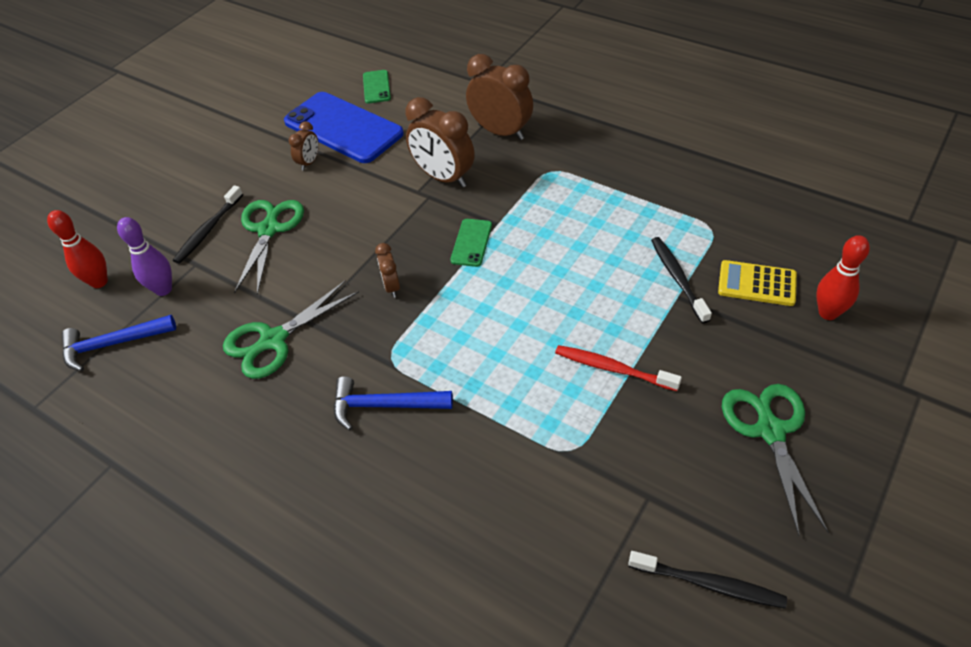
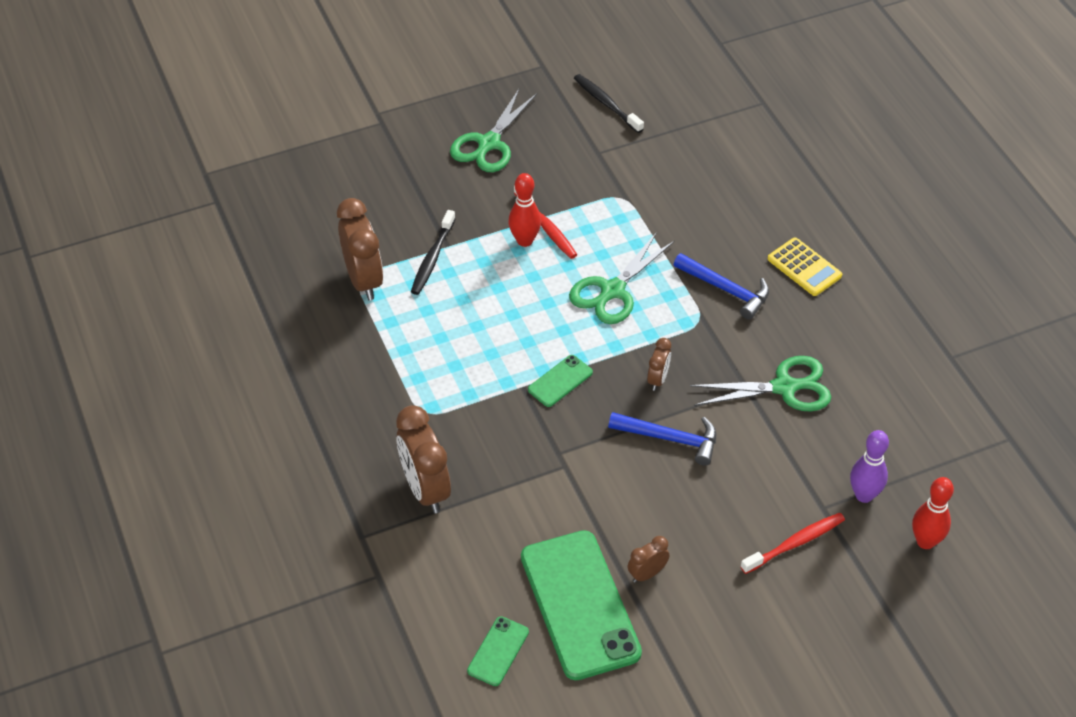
camera: 150 degrees left, 0 degrees up
(113, 344) = (926, 462): blue hammer -> blue hammer (670, 438)
(208, 230) = (795, 543): black toothbrush -> red toothbrush
(269, 229) = (734, 507): green scissors -> green scissors (612, 291)
(343, 128) = (579, 605): blue phone -> green phone
(444, 177) = (527, 467): brown clock -> brown clock (363, 280)
(757, 283) = (383, 223): yellow calculator -> yellow calculator (804, 267)
(828, 313) = (363, 180): red bowling pin -> red bowling pin (524, 241)

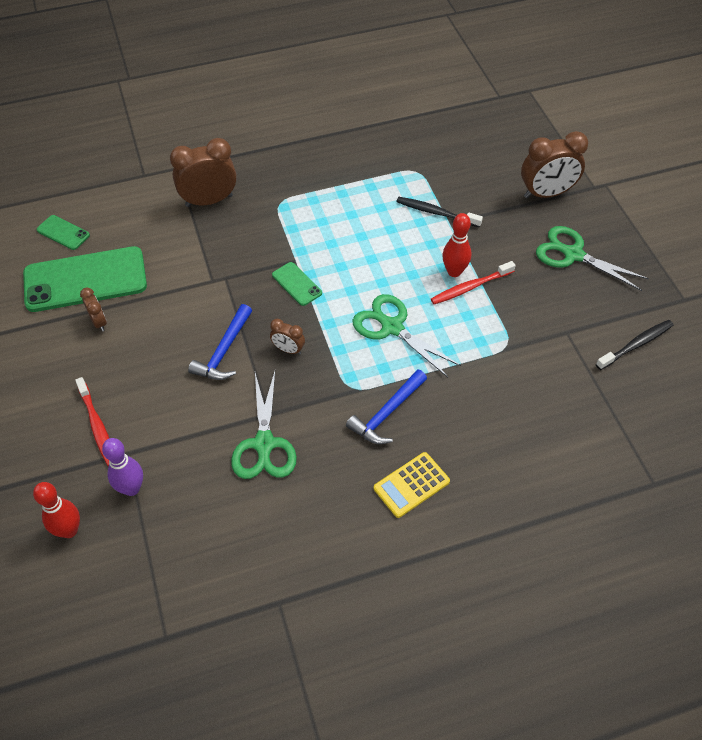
camera: 95 degrees right, 5 degrees up
(363, 280) = (415, 173): brown clock -> brown clock (546, 193)

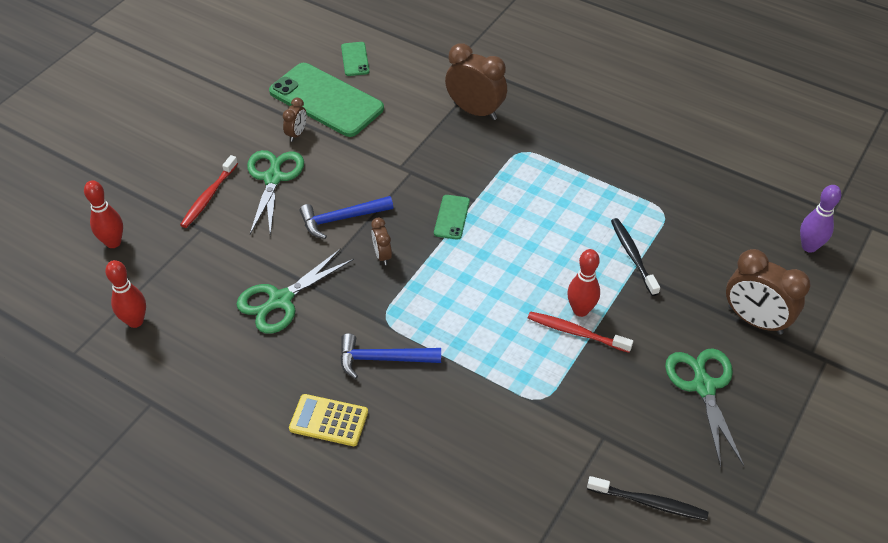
camera: 50 degrees right, 5 degrees down
(131, 488) = (174, 251): purple bowling pin -> purple bowling pin (809, 246)
(179, 564) = (135, 321): none -> red bowling pin
(391, 327) = (473, 306): green scissors -> green scissors (273, 178)

